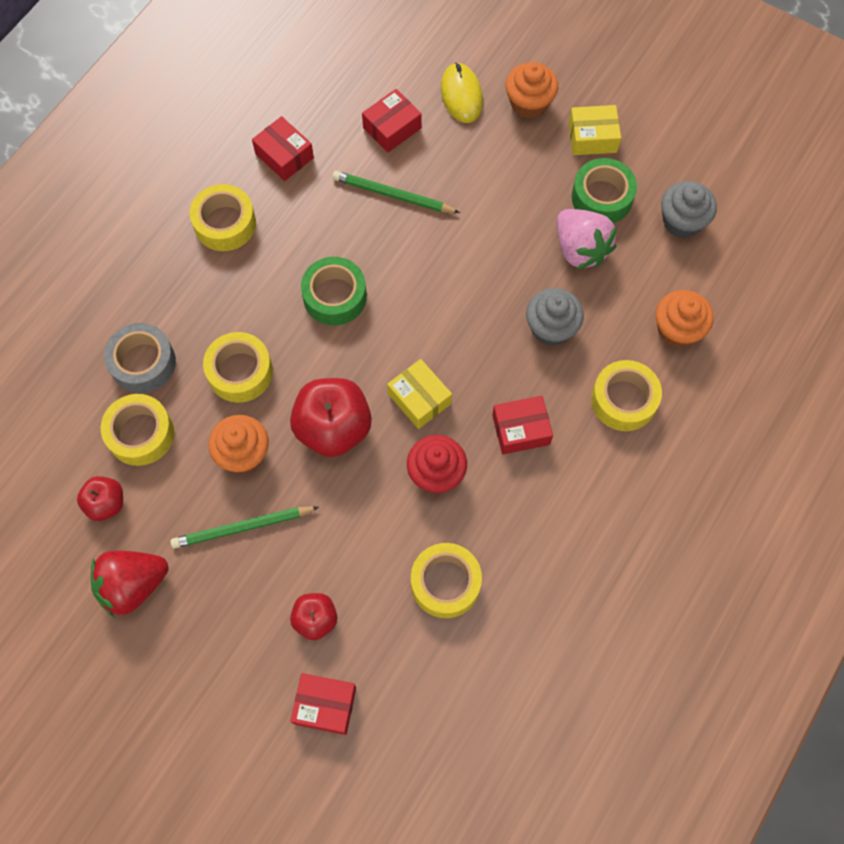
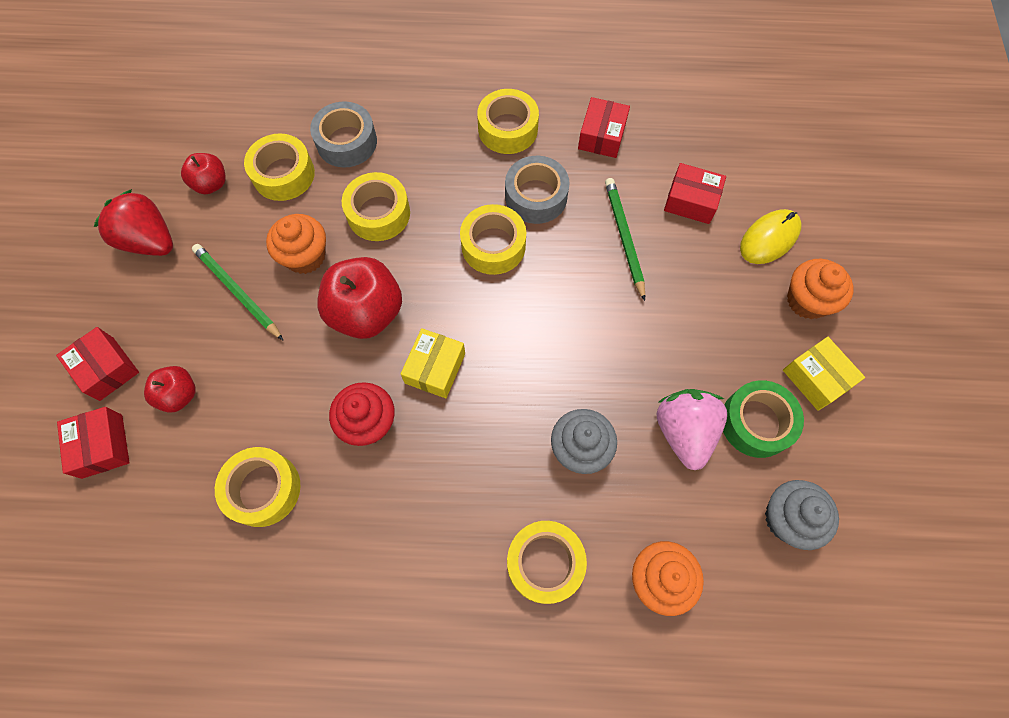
camera: 60 degrees right, 0 degrees up
(309, 238) = (536, 196): none -> grey tape
(335, 296) = (493, 246): green tape -> yellow tape
(521, 430) = (455, 476): red box -> red box (106, 368)
(580, 249) = (684, 431): pink strawberry -> pink strawberry turned 150 degrees clockwise

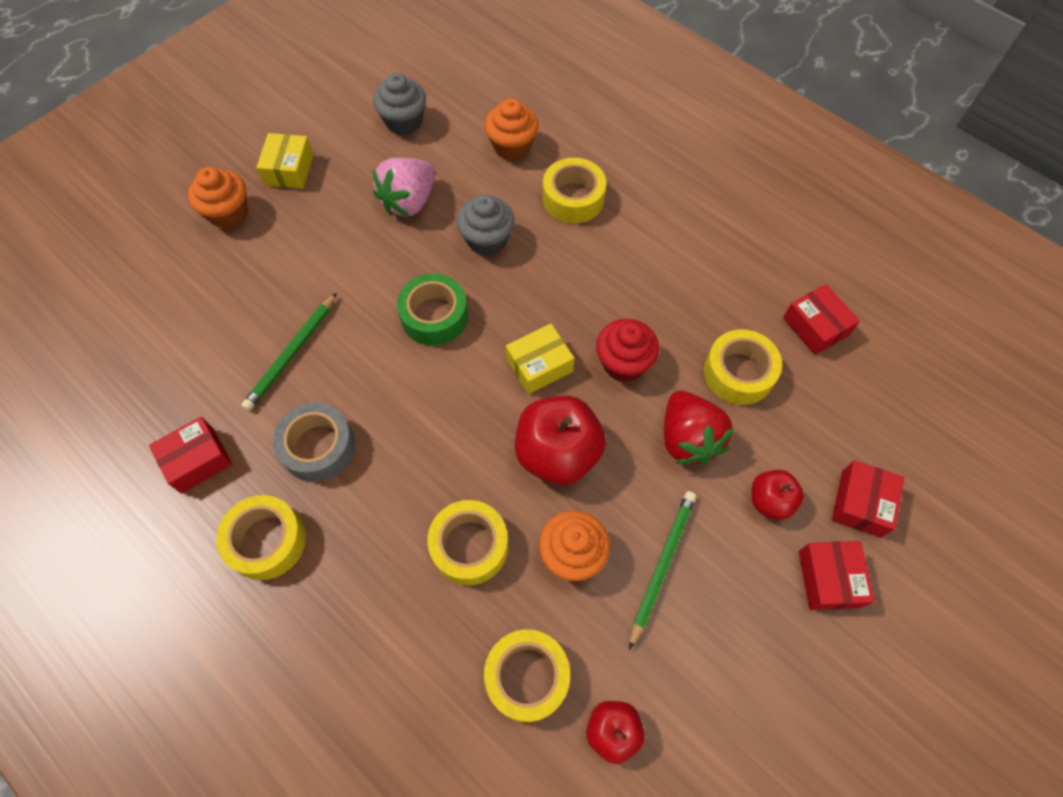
camera: 140 degrees left, 5 degrees down
(150, 240) = (720, 704): red strawberry -> red strawberry (688, 439)
(237, 292) = (661, 565): green pencil -> green pencil turned 150 degrees counterclockwise
(347, 142) = (431, 665): grey tape -> none
(493, 246) = (399, 430): yellow tape -> none
(691, 201) = (206, 342): red box -> red box (815, 326)
(756, 422) = (358, 175): green tape -> green tape (434, 316)
(769, 238) = (192, 270): yellow mouse -> none

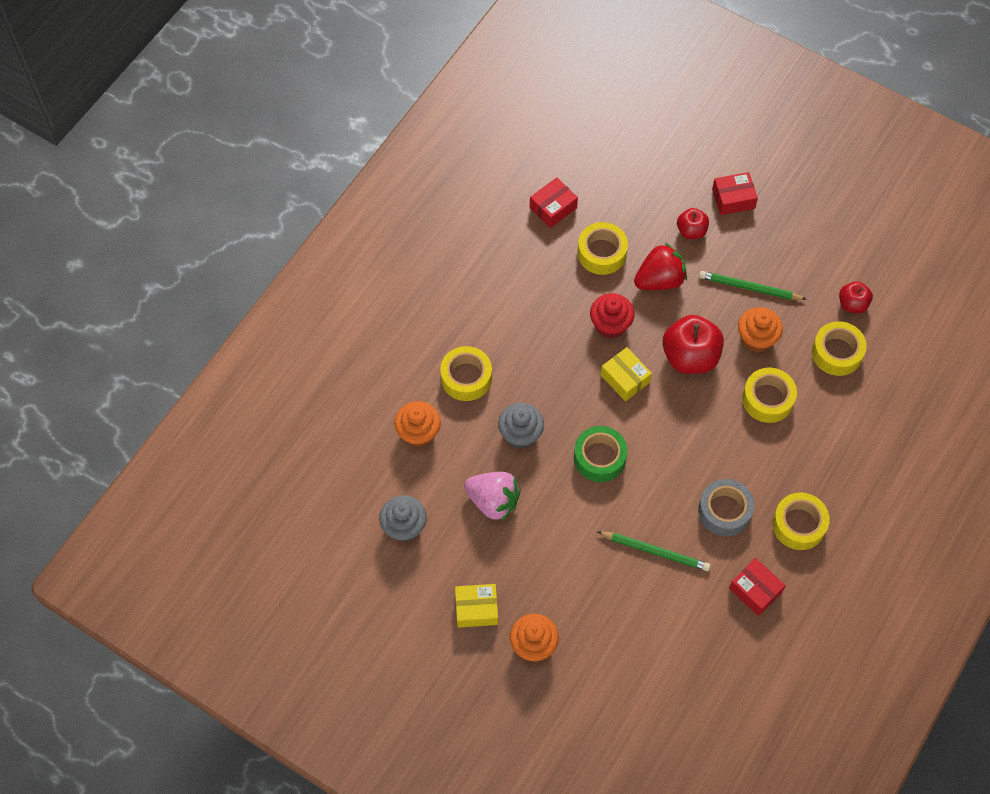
camera: 100 degrees left, 0 degrees up
(861, 503) = (680, 182): red box -> none

